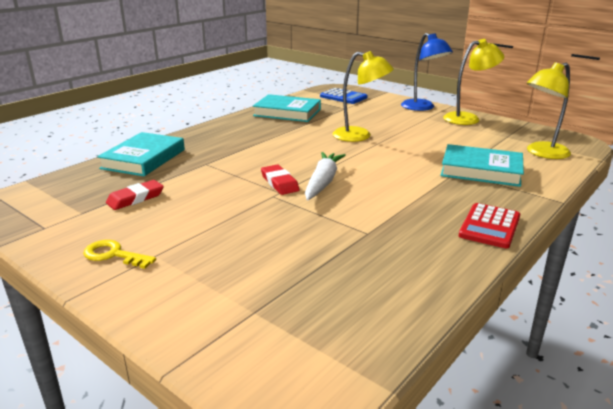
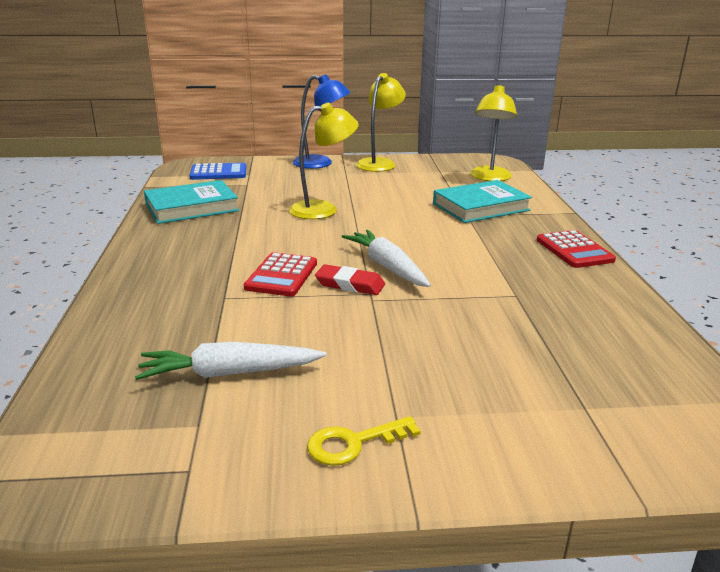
camera: 45 degrees left, 0 degrees up
(135, 198) = (229, 373): red eraser -> white carrot
(144, 159) = (127, 325): turquoise book -> none
(255, 164) = (281, 275): none -> red calculator

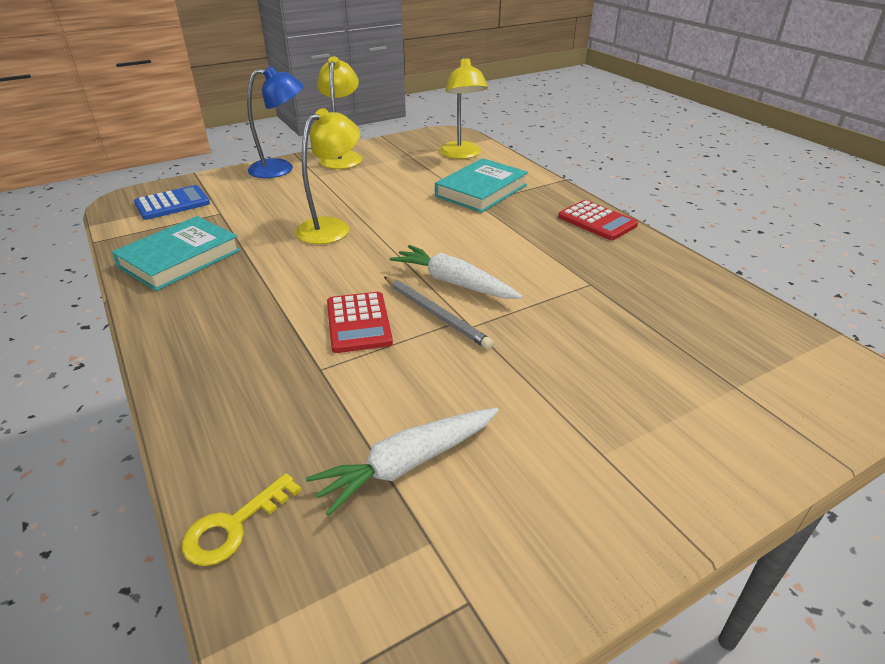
camera: 25 degrees left, 10 degrees up
(350, 284) = (436, 314): red eraser -> grey pencil
(353, 443) = (593, 501): yellow key -> yellow key (233, 526)

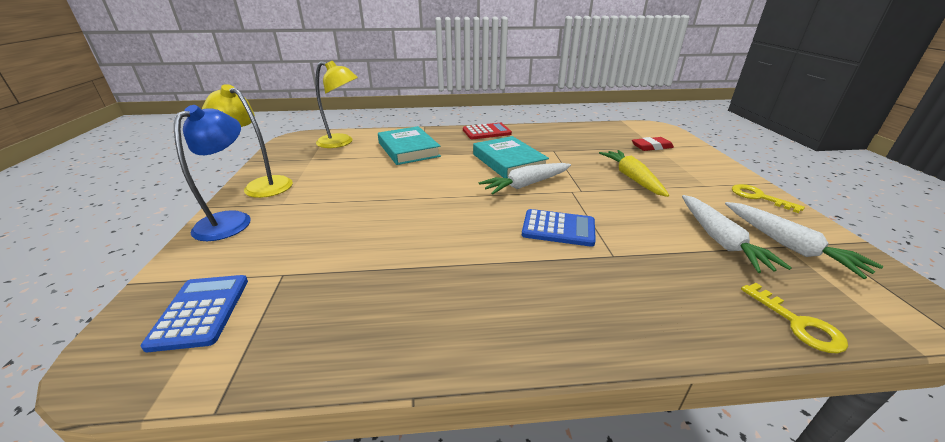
camera: 65 degrees left, 5 degrees down
(180, 258) = (364, 317): turquoise book -> turquoise book (508, 162)
(332, 227) = (397, 214): yellow lamp -> none
(358, 323) = (558, 228): red calculator -> blue calculator
(434, 547) = (788, 245): none -> white carrot
(436, 314) = (561, 198): grey pencil -> none
(555, 367) = (632, 178): none -> yellow carrot
(609, 527) = (758, 197): none -> yellow key
(728, 381) = (651, 147): none -> red eraser

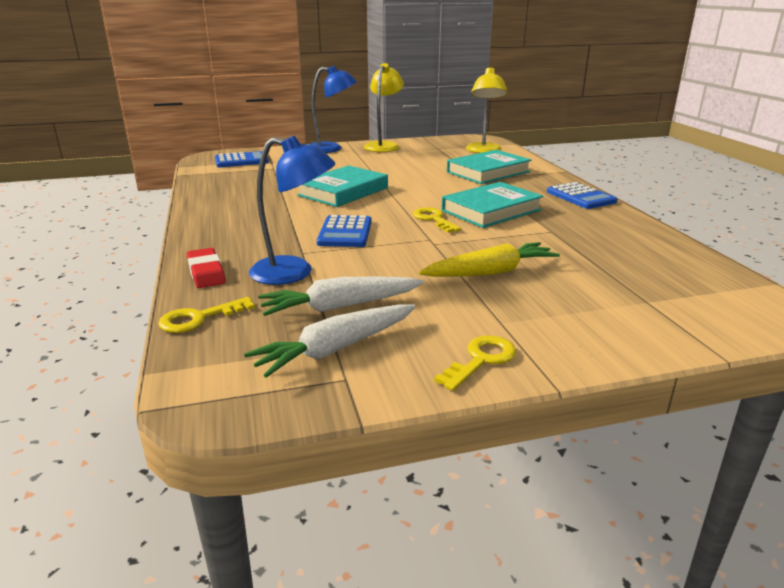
camera: 80 degrees right, 5 degrees down
(430, 222) = (343, 192): none -> turquoise book
(486, 132) = (580, 197): red calculator -> blue calculator
(526, 185) = (433, 219): white carrot -> yellow key
(651, 147) = (642, 297): red eraser -> red eraser (206, 272)
(664, 261) = (294, 272): none -> blue lamp

